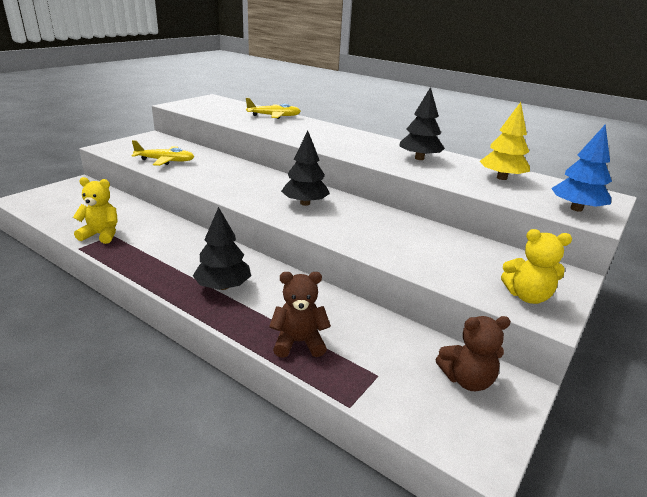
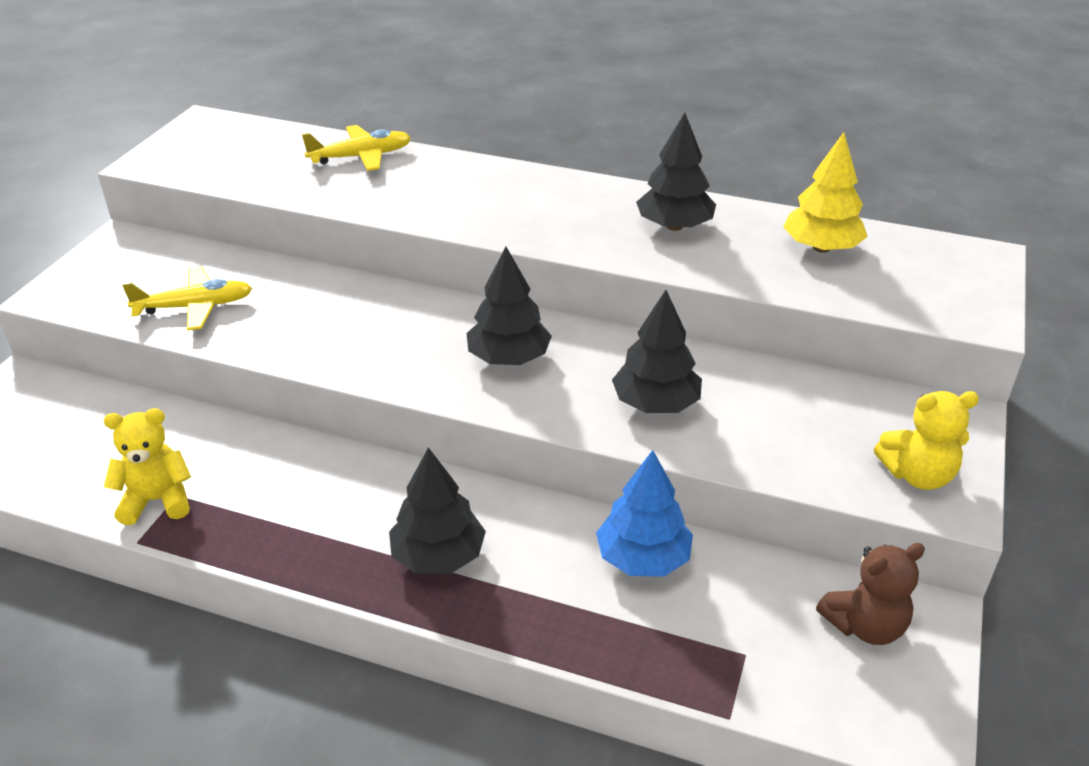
camera: 15 degrees left, 10 degrees up
(299, 342) = (610, 630): brown teddy bear -> none
(375, 234) = (656, 404): none -> black tree
(576, 209) = (951, 299): blue tree -> blue tree (643, 558)

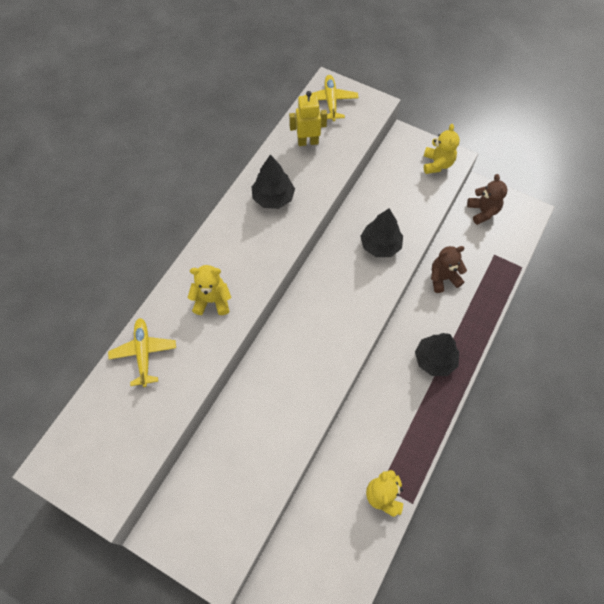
camera: 80 degrees left, 25 degrees up
(194, 307) = (253, 472): yellow plane -> yellow plane (331, 101)
(456, 196) = (212, 300): none -> yellow teddy bear
(509, 358) = (335, 303): black tree -> none
(643, 558) = (443, 278): blue tree -> brown teddy bear
(821, 248) = (308, 142): yellow tree -> yellow robot

